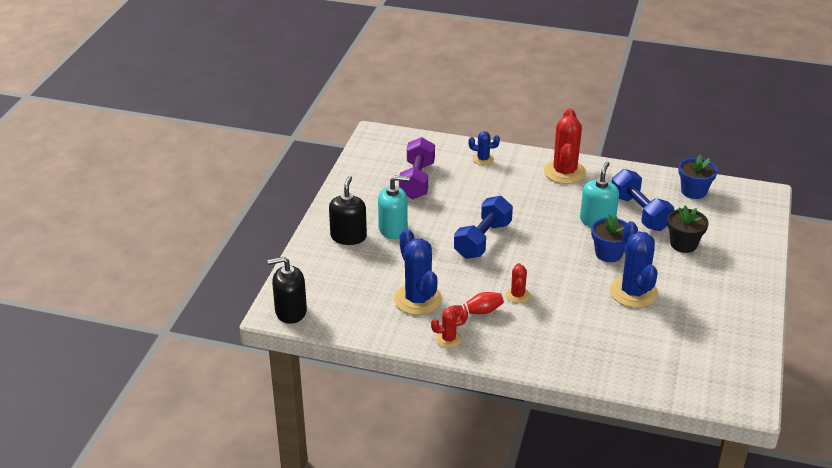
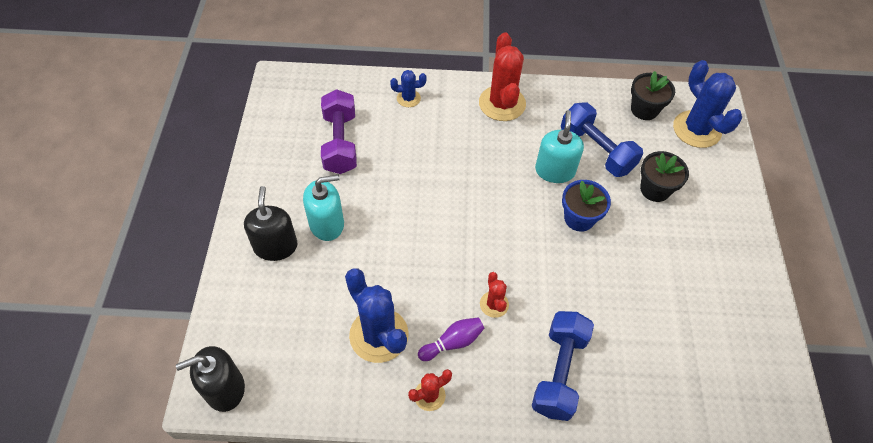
camera: 15 degrees left, 20 degrees up
(476, 312) = (452, 342): red bowling pin -> purple bowling pin
(483, 240) = (435, 223): blue dumbbell -> blue dumbbell (559, 372)
(633, 292) = (621, 274): blue cactus -> blue cactus (696, 129)
(693, 191) = (644, 109): blue flower pot -> black flower pot

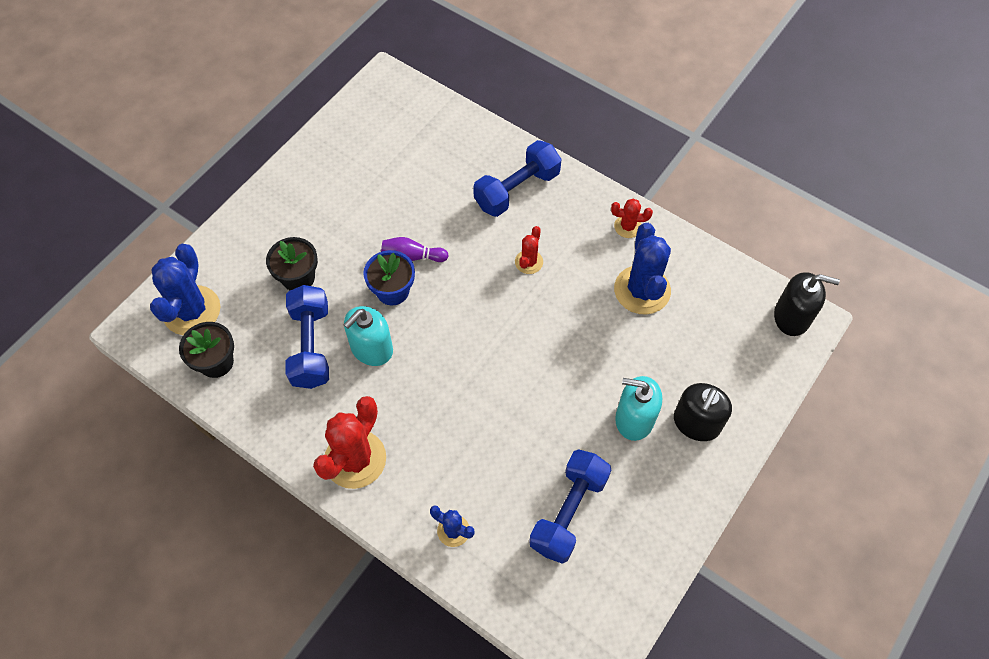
camera: 145 degrees left, 5 degrees up
(340, 143) = (569, 512): purple dumbbell -> blue dumbbell
(452, 342) = (584, 252): purple bowling pin -> purple bowling pin (412, 256)

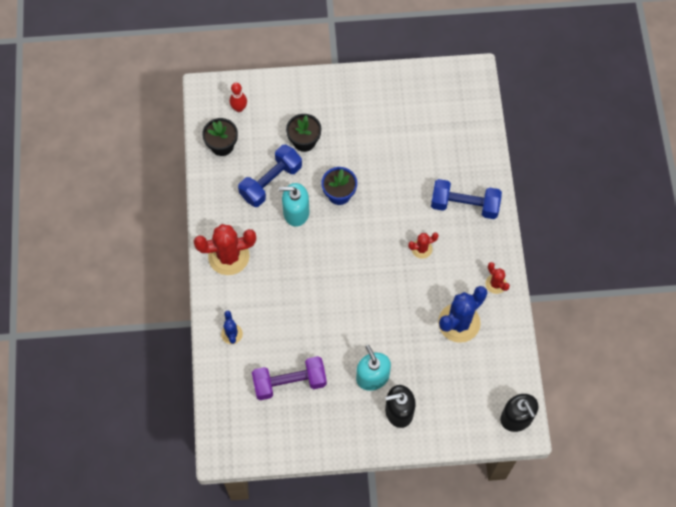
camera: 50 degrees right, 5 degrees up
(192, 311) = (239, 108): blue cactus -> red bowling pin
(412, 256) = (369, 186): purple bowling pin -> none
(569, 512) = (289, 382): blue dumbbell -> purple dumbbell

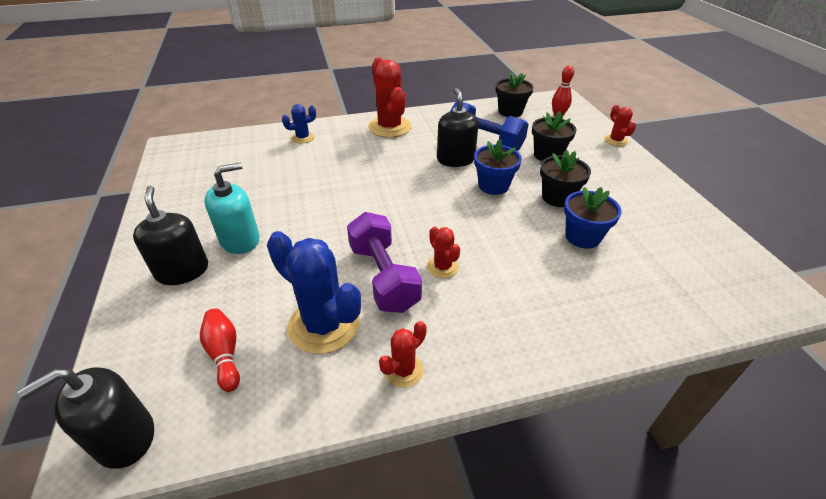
camera: 80 degrees right, 25 degrees down
(289, 382) = (242, 177): purple dumbbell -> purple dumbbell (383, 277)
(292, 81) = (616, 140): none -> red cactus
(296, 212) = (455, 159): turquoise soap dispenser -> black soap dispenser
(362, 155) = (557, 197): none -> black flower pot
(407, 156) = (582, 237): none -> blue flower pot
(464, 205) = (537, 309): blue dumbbell -> none
(472, 376) = (224, 354): none -> red bowling pin

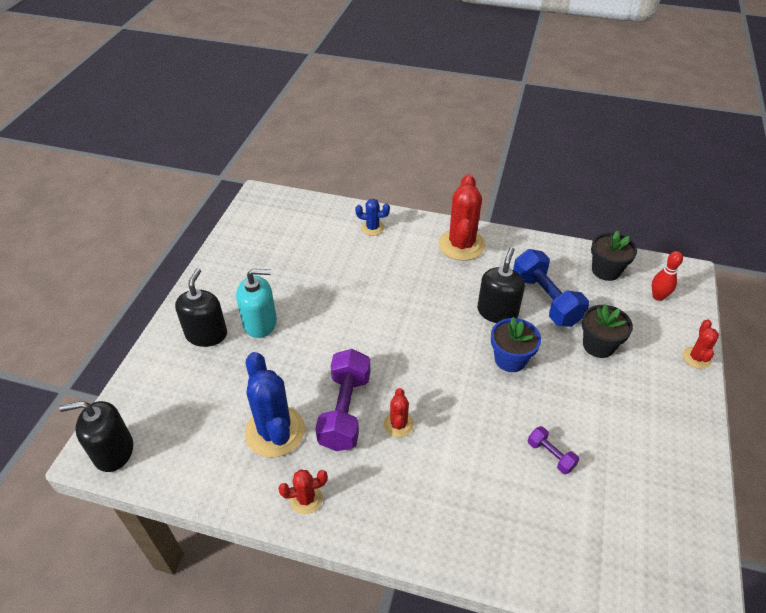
camera: 30 degrees right, 5 degrees up
(224, 354) = (198, 421): red bowling pin -> none
(557, 197) = (564, 401): black flower pot -> none
(582, 237) = (550, 455): blue flower pot -> purple dumbbell

